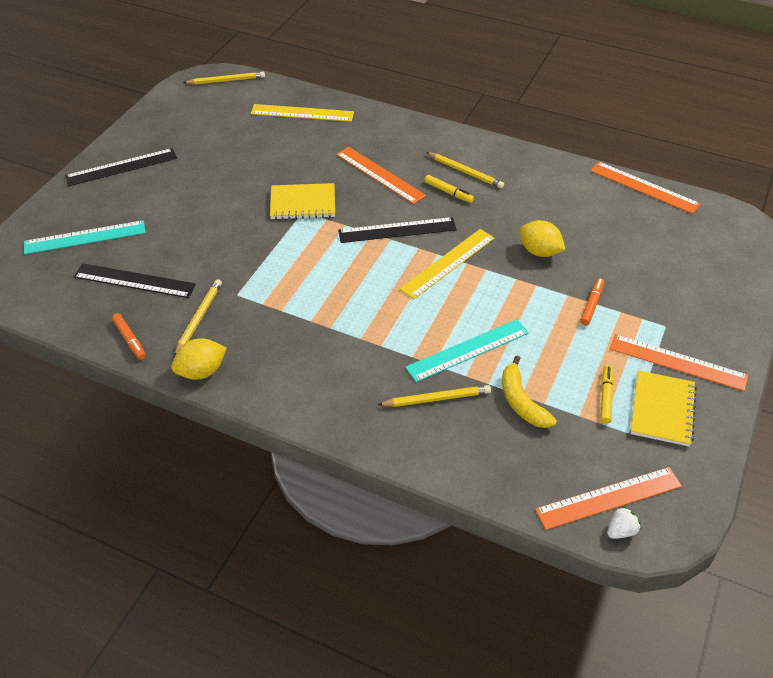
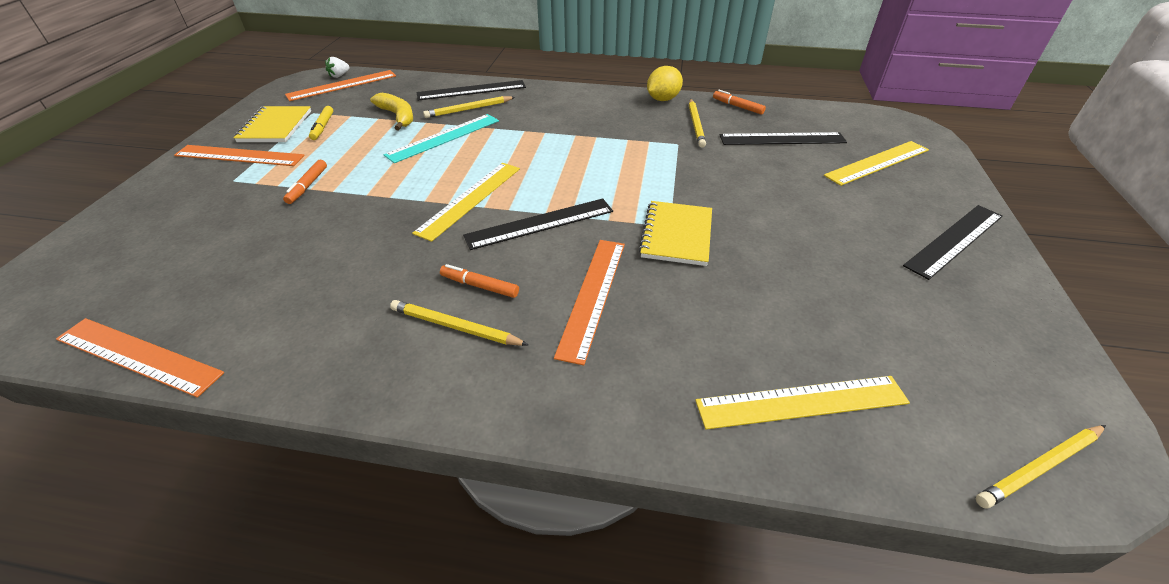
camera: 165 degrees right, 5 degrees down
(85, 237) = (877, 162): turquoise ruler -> yellow ruler
(303, 203) = (676, 235): yellow notebook -> yellow notebook turned 60 degrees counterclockwise
(380, 174) = (592, 296): orange ruler -> orange ruler turned 75 degrees clockwise
(429, 444) = (471, 90): none -> black ruler
(448, 192) = (479, 286): yellow marker -> orange marker
(539, 251) = (354, 228): yellow lemon -> none

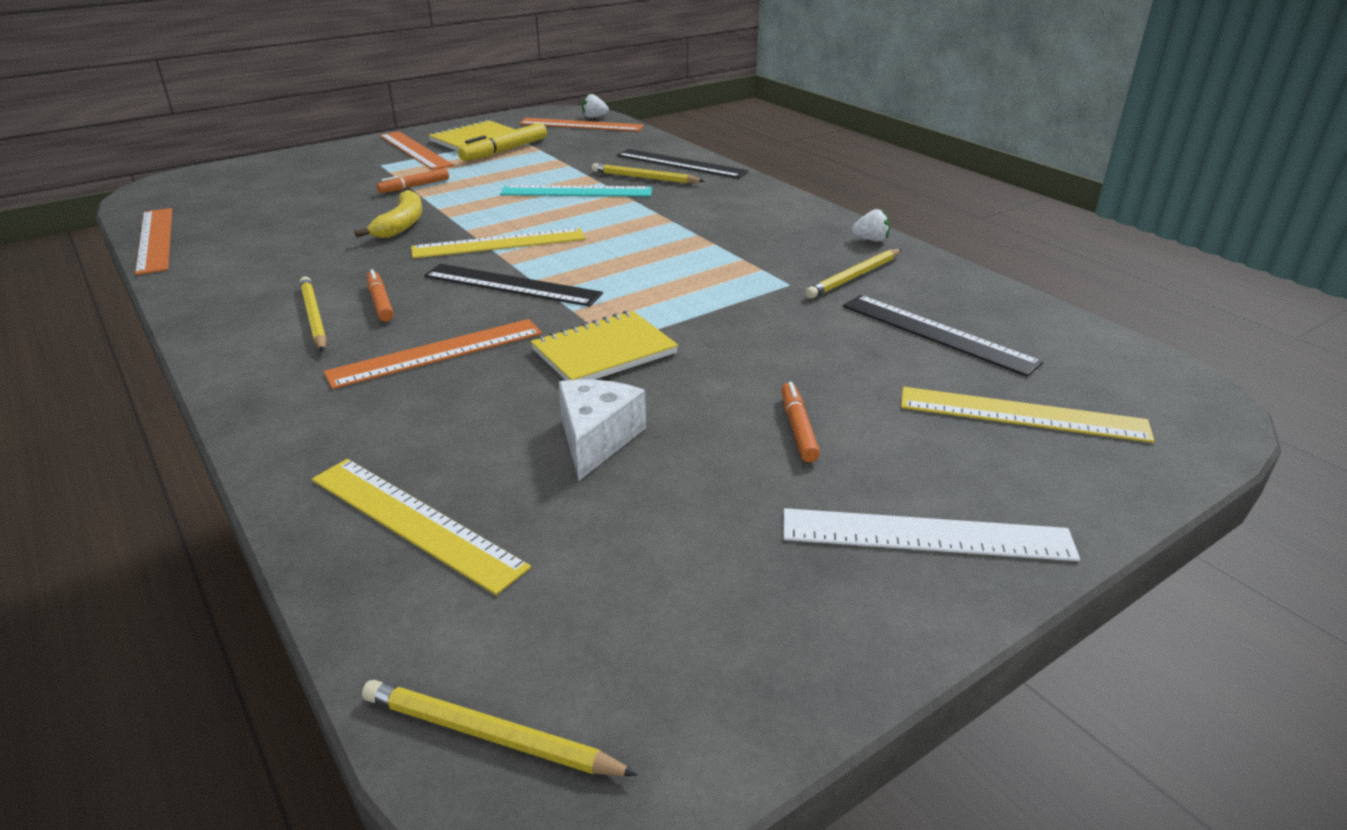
camera: 45 degrees right, 10 degrees down
(323, 127) = (504, 151): yellow marker -> yellow marker, size x1.58
(398, 116) = (575, 162): yellow banana -> yellow banana (401, 224)
(663, 99) = (871, 240): yellow lemon -> white strawberry
(737, 106) = (955, 281): orange marker -> orange marker (797, 428)
(775, 287) = (596, 439): none -> white cheese
(954, 240) = (926, 534): black ruler -> white ruler

